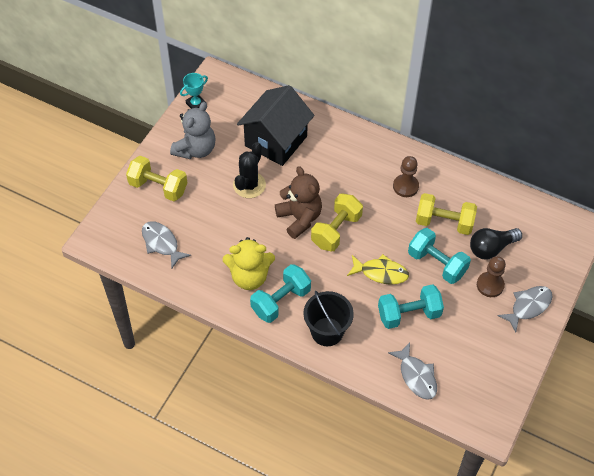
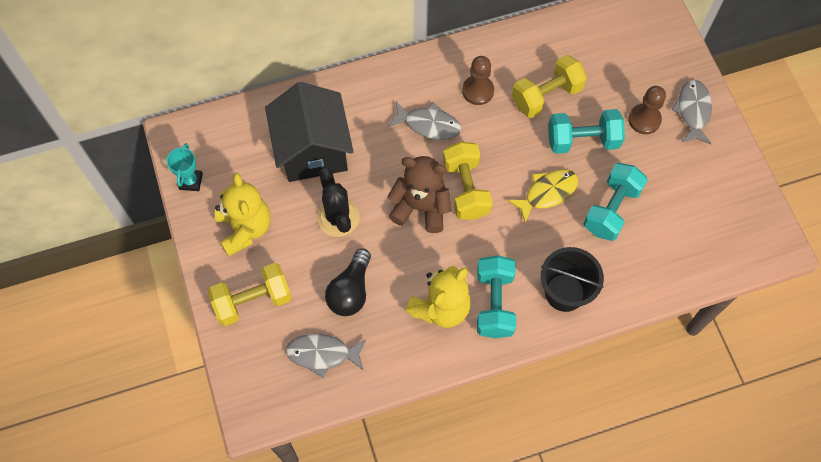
camera: 45 degrees left, 10 degrees up
(195, 149) = (245, 228): grey teddy bear -> yellow teddy bear
(416, 376) = (678, 260): grey fish -> grey fish (429, 124)
(491, 248) = (609, 84): black light bulb -> black light bulb (351, 290)

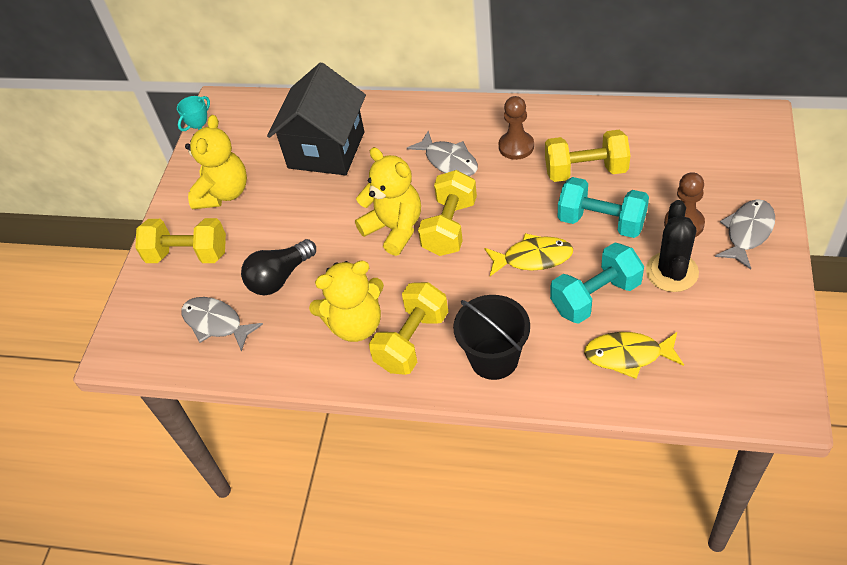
camera: 35 degrees right, 15 degrees down
(338, 217) = (311, 211): black cactus -> black cactus (672, 272)
(421, 207) = (394, 228): brown teddy bear -> yellow teddy bear
(494, 303) = (412, 341): turquoise dumbbell -> yellow dumbbell
(658, 250) = (628, 355): none -> yellow fish

